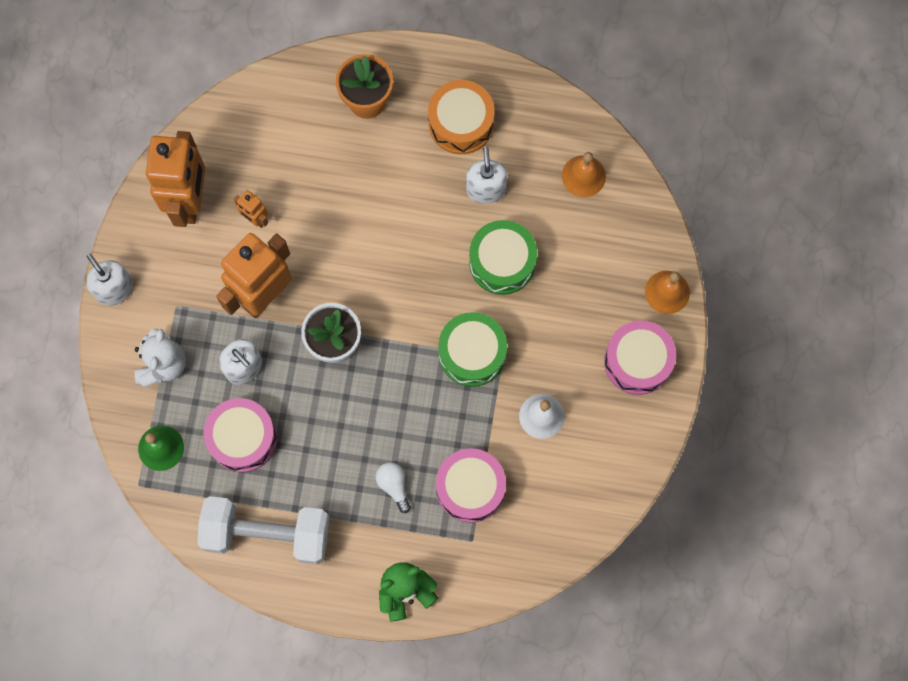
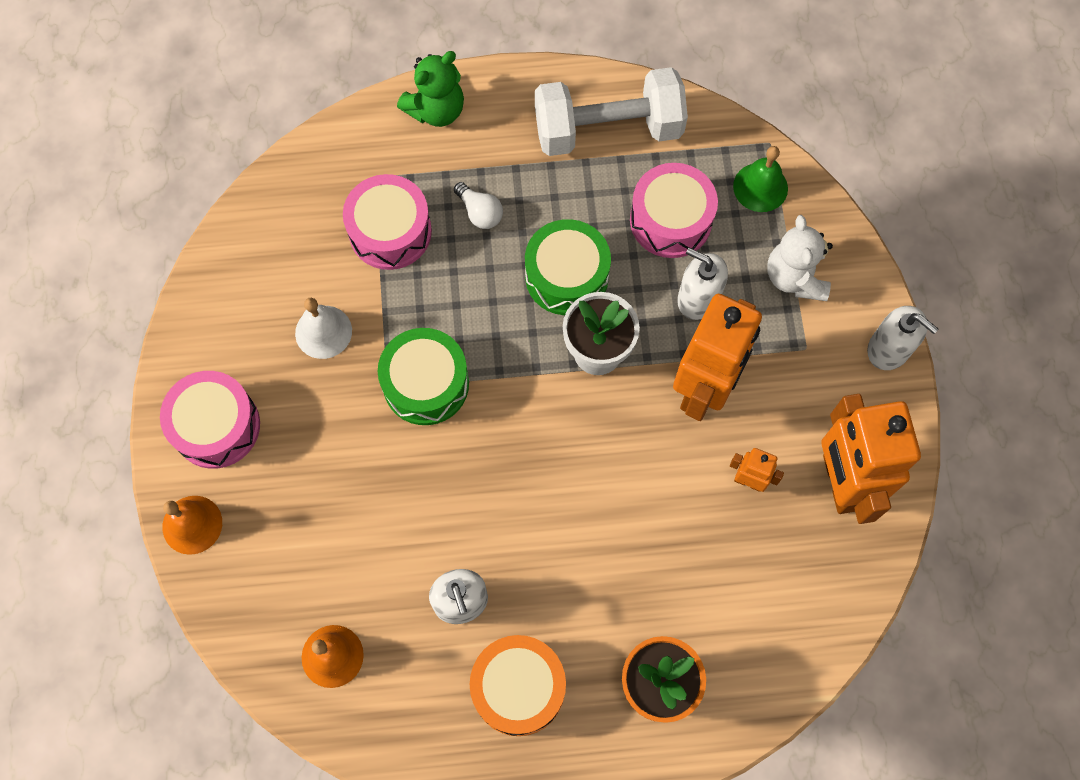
camera: 165 degrees right, 5 degrees down
(502, 262) = (415, 508): green drum -> green drum (566, 276)

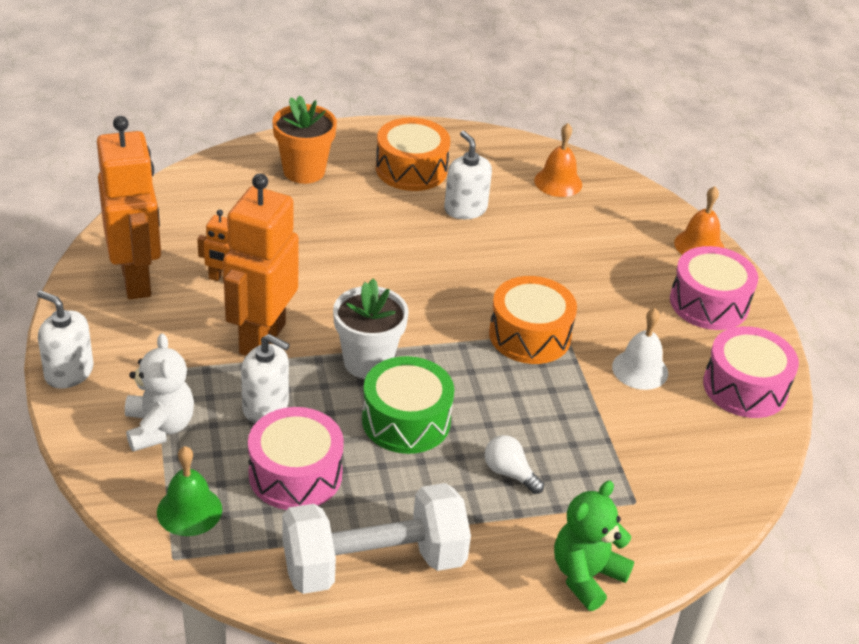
camera: 170 degrees right, 30 degrees down
(390, 231) = (602, 452): pink drum -> pink drum (745, 387)
(426, 384) = (530, 335): green drum -> orange drum

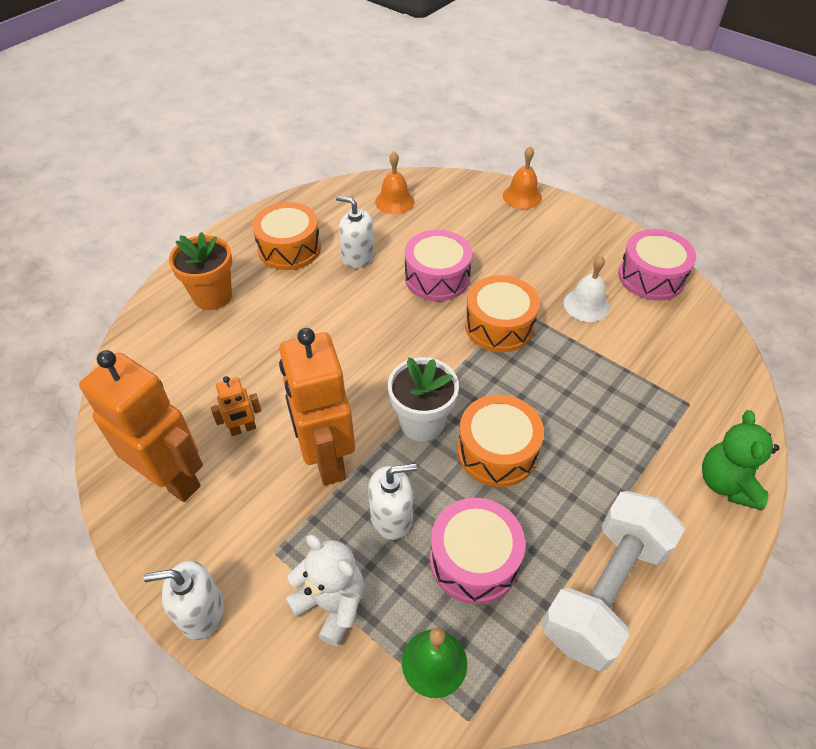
camera: 35 degrees left, 10 degrees up
(406, 420) = (497, 451): green drum -> orange drum
(509, 473) = (602, 441): white light bulb -> none
(709, 303) = (570, 232): pink drum -> pink drum (437, 277)

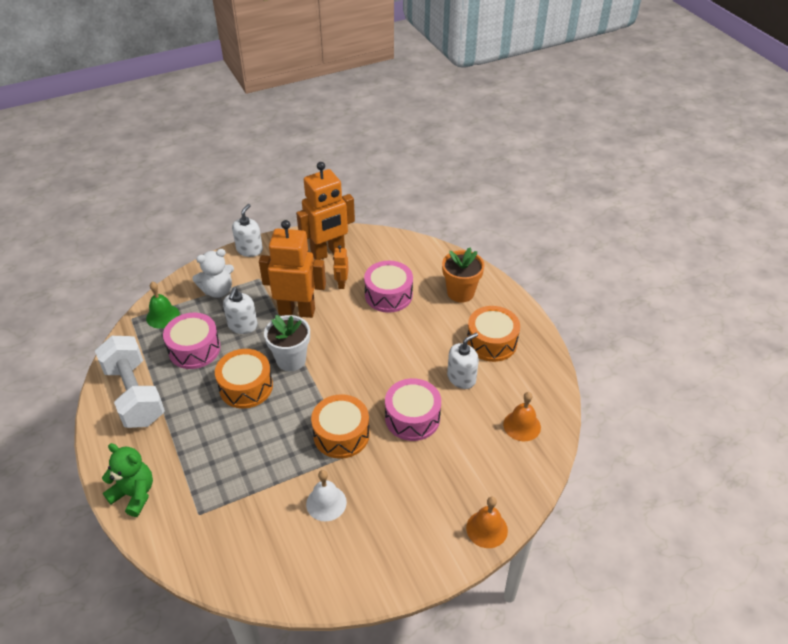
camera: 115 degrees right, 5 degrees down
(651, 277) = (326, 574): pink drum -> pink drum (388, 295)

